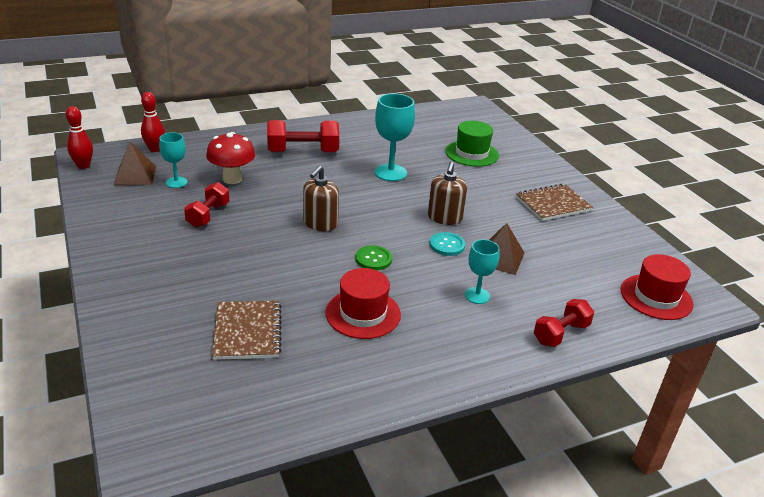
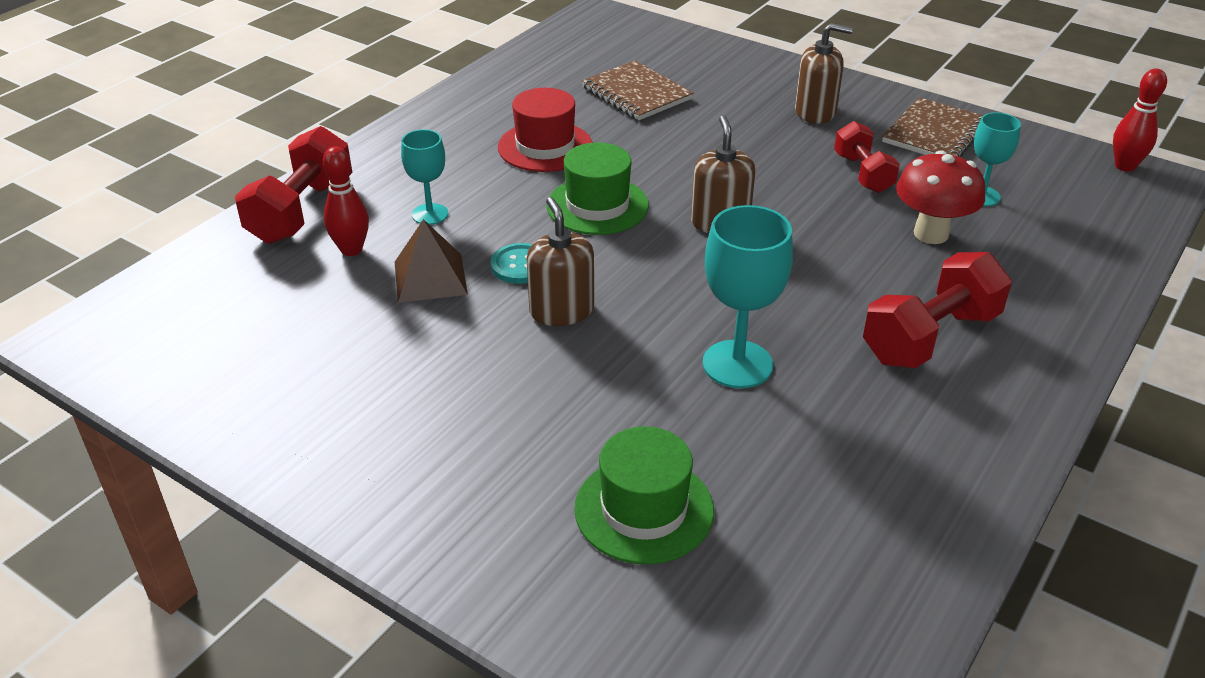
camera: 150 degrees right, 5 degrees up
(135, 175) = (1044, 182): brown pyramid -> none
(155, 149) = (1116, 231): red bowling pin -> red bowling pin (351, 250)
(161, 260) = (815, 112): none -> brown soap dispenser
(373, 259) = (597, 206): green button -> green hat
(553, 204) = (392, 433): brown notebook -> brown notebook (934, 133)
(561, 334) = (301, 211): red dumbbell -> red dumbbell, size x1.55
(656, 297) = (169, 312): red hat -> none

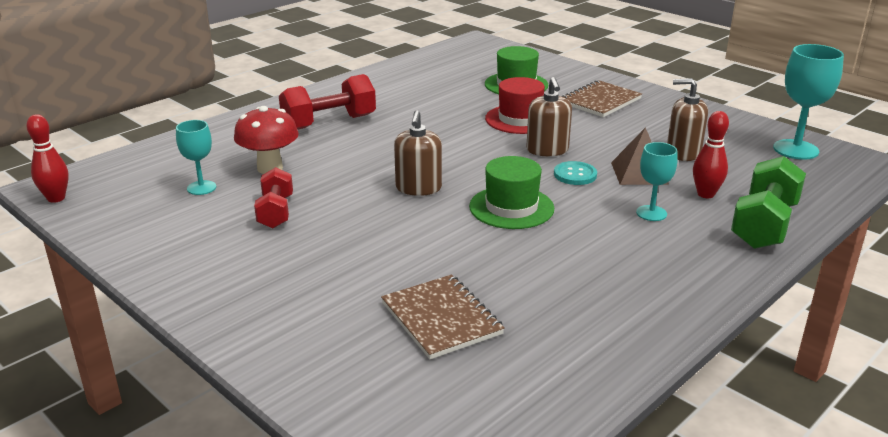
camera: 170 degrees left, 10 degrees down
(301, 211) = (764, 225): red dumbbell -> green dumbbell
(545, 147) = (552, 263): red hat -> red hat (520, 119)
(737, 364) = (448, 121): turquoise goblet -> turquoise goblet (795, 149)
(815, 112) = (262, 274): brown soap dispenser -> brown soap dispenser (683, 153)
(934, 133) = (172, 241): brown notebook -> brown notebook (600, 101)

